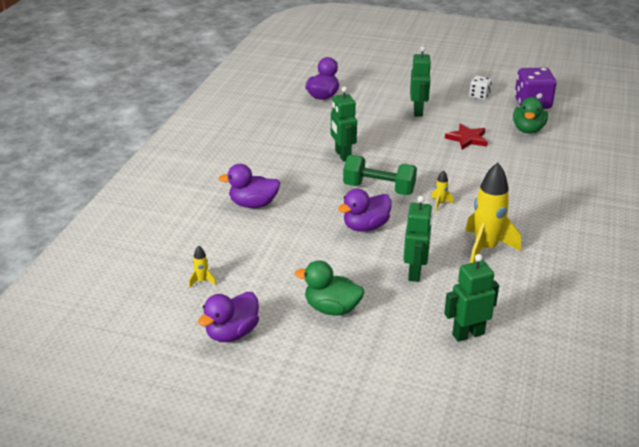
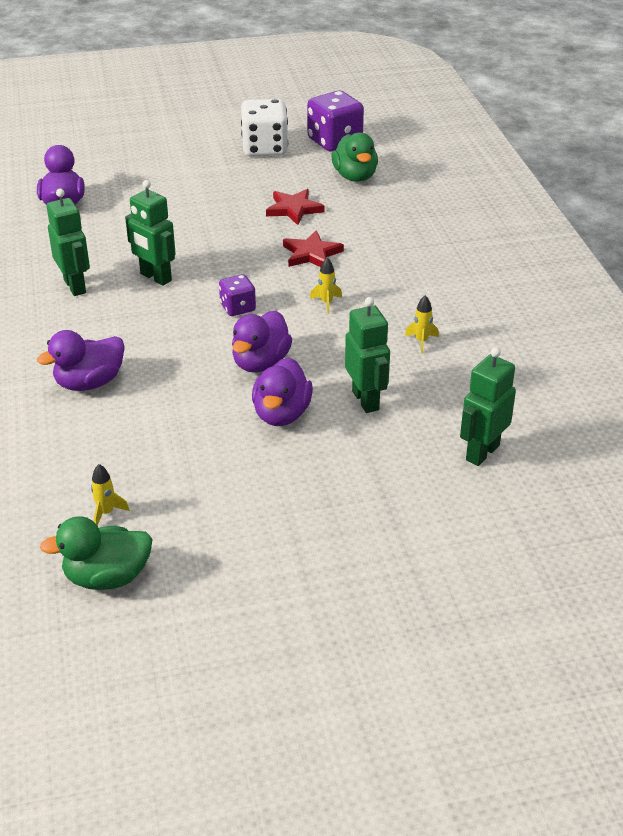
camera: 30 degrees left, 5 degrees up
(232, 333) = (204, 565): purple duck -> purple duck (281, 414)
(332, 308) = (303, 483): green duck -> green duck (107, 577)
(379, 189) = (237, 308): green dumbbell -> purple dice
(418, 111) = (205, 190): green robot -> green robot (75, 286)
(455, 170) = (311, 254): none -> red star
(479, 96) = (265, 148): white dice -> white dice, size x1.80
(485, 249) = (421, 341): yellow rocket -> yellow rocket, size x0.42

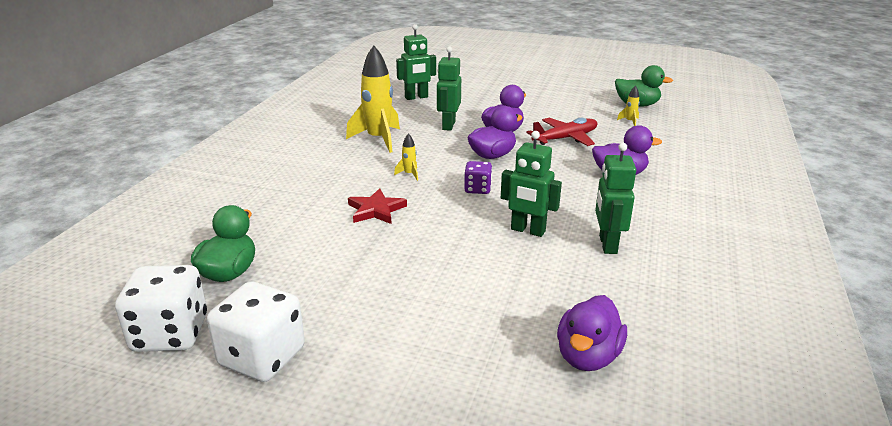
camera: 150 degrees left, 10 degrees down
(155, 277) = (527, 230): green robot -> green robot turned 135 degrees clockwise
(188, 430) = (565, 138): none -> red plane
(294, 209) = (337, 256): red star -> none
(334, 141) = (170, 334): purple dice -> white dice
(421, 341) = (378, 139): yellow rocket -> yellow rocket, size x2.37

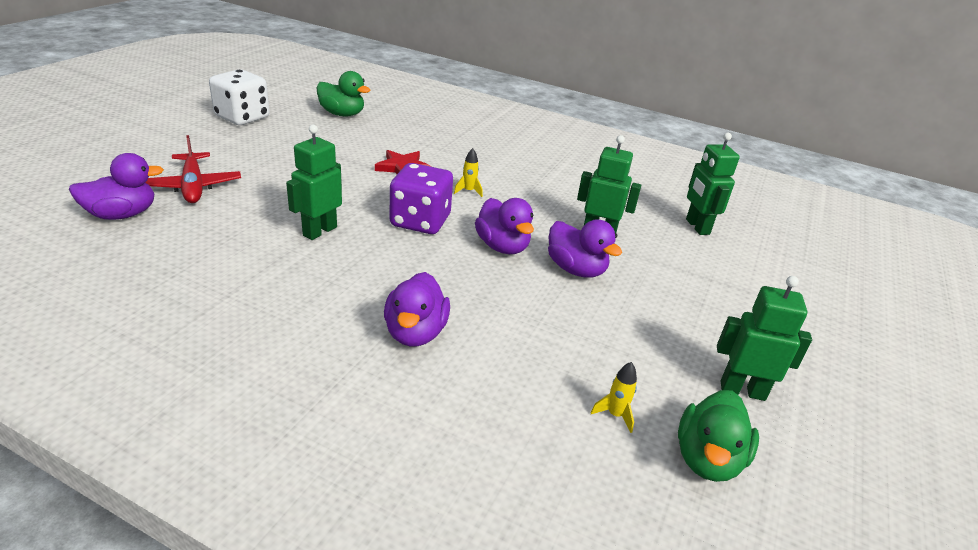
camera: 95 degrees right, 5 degrees up
(170, 334) = (288, 99): white dice -> none
(378, 139) = (559, 187): yellow rocket -> none
(477, 189) = (420, 221): purple dice -> purple dice, size x1.80
(565, 138) = (547, 317): red plane -> red plane (193, 186)
(587, 356) = (122, 214): purple duck -> purple duck turned 120 degrees clockwise
(607, 244) = (260, 270): green robot -> green robot (742, 390)

